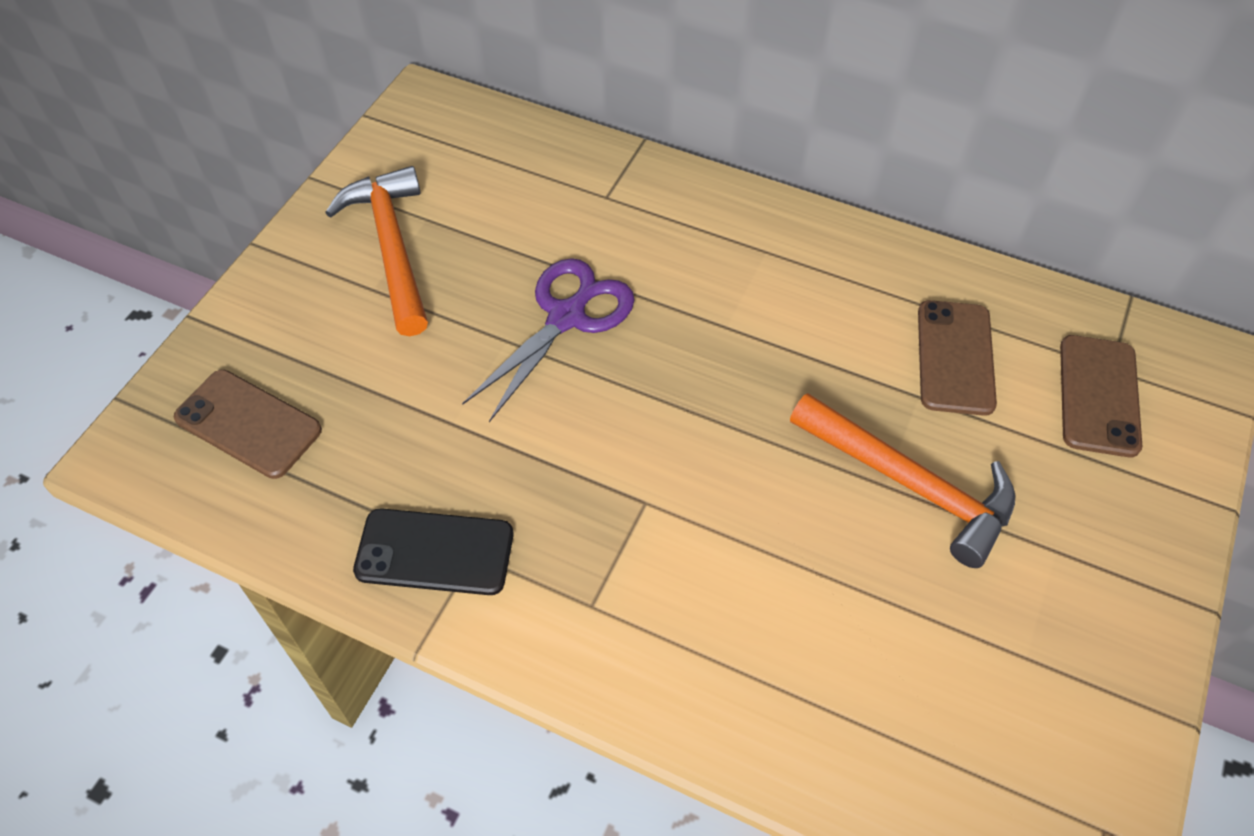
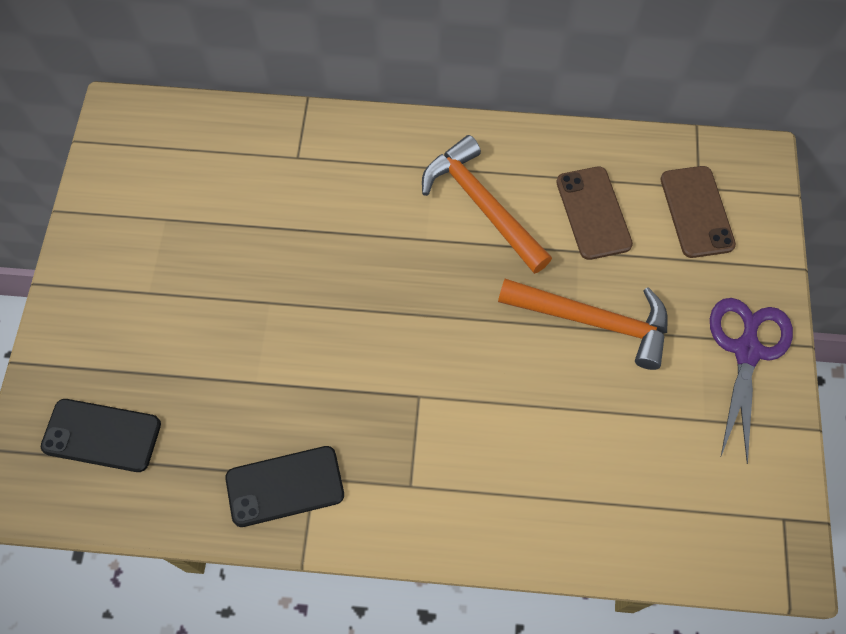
camera: 20 degrees left, 10 degrees up
(248, 424) = (102, 435): brown phone -> black phone
(391, 248) = (148, 253): orange hammer -> orange hammer (481, 205)
(566, 317) = (307, 269): purple scissors -> purple scissors (746, 351)

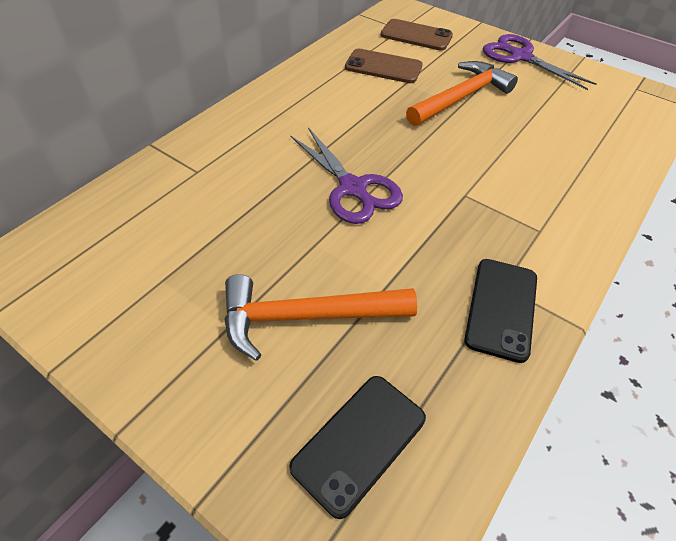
camera: 60 degrees left, 15 degrees down
(360, 293) = (352, 188): none -> purple scissors
(481, 205) = (334, 104): orange hammer -> orange hammer (306, 317)

